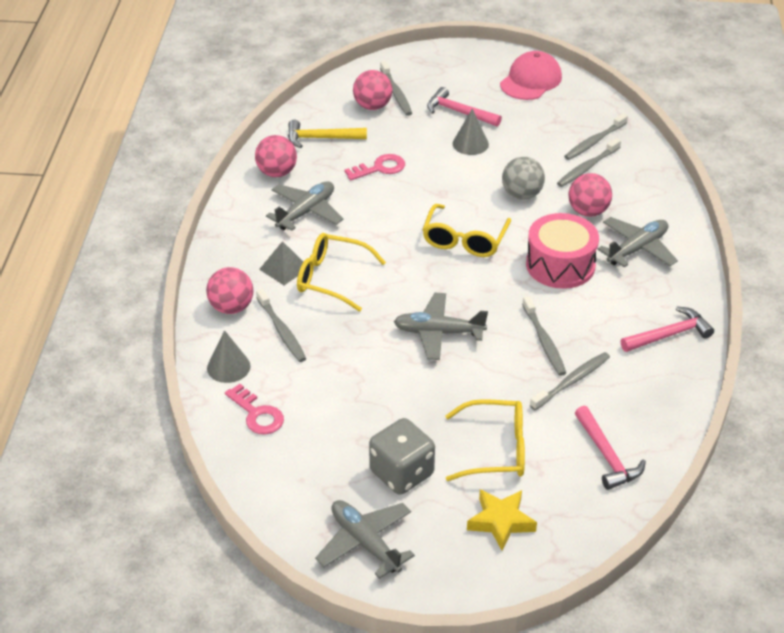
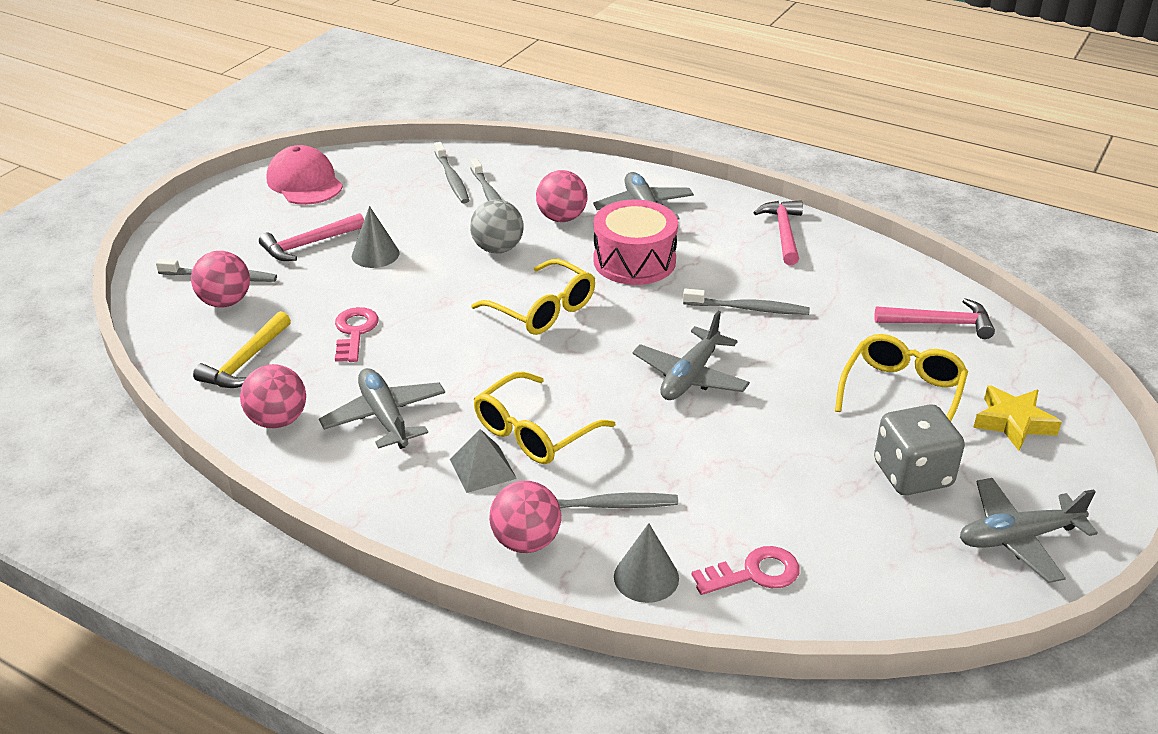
camera: 65 degrees left, 5 degrees down
(571, 381) = (820, 311): grey toothbrush -> none

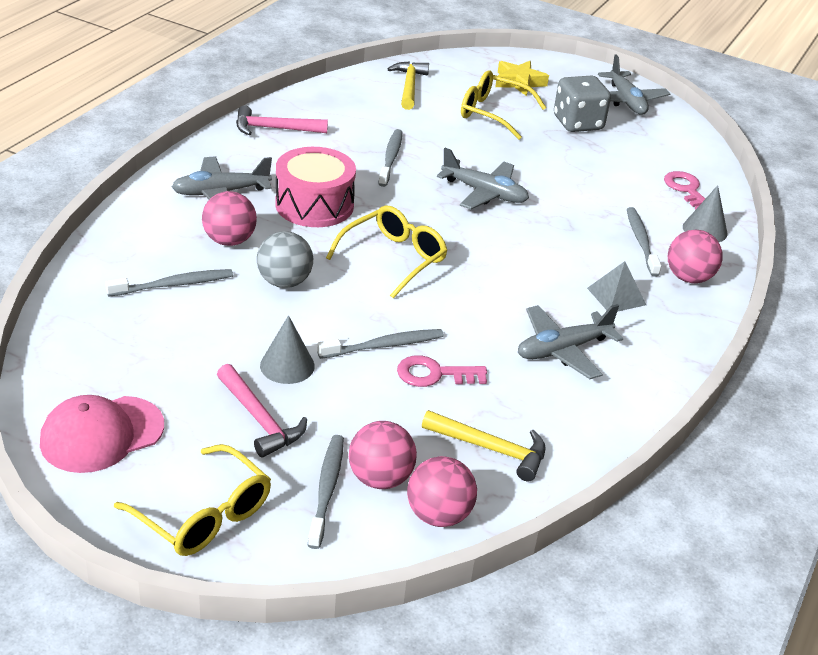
camera: 95 degrees left, 0 degrees up
(278, 420) = (580, 417): pink ball -> pink ball (438, 515)
(452, 179) = (126, 312): grey toothbrush -> grey toothbrush (383, 346)
(533, 432) = (567, 270): yellow glasses -> yellow glasses (204, 515)
(939, 323) = (409, 86): pink hammer -> yellow hammer

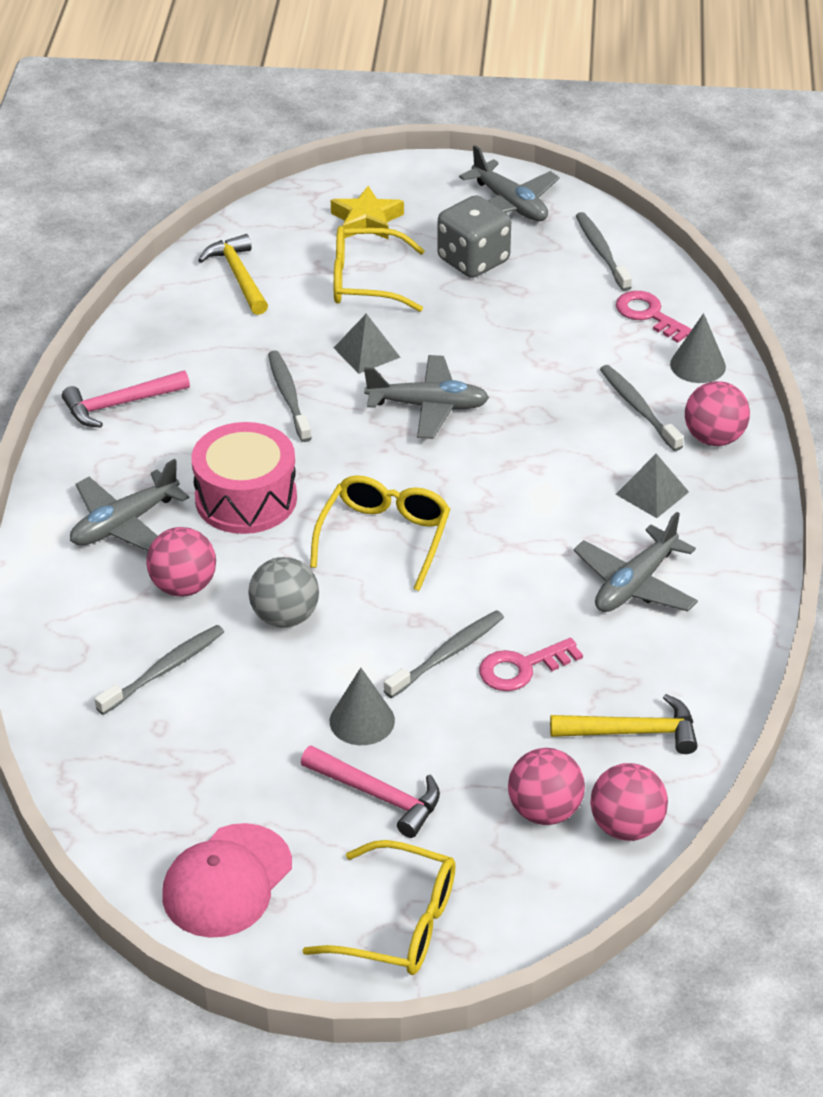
camera: 20 degrees left, 5 degrees up
(327, 490) = (500, 845): grey toothbrush -> grey toothbrush (602, 252)
(464, 150) = (366, 352): none -> grey pyramid

